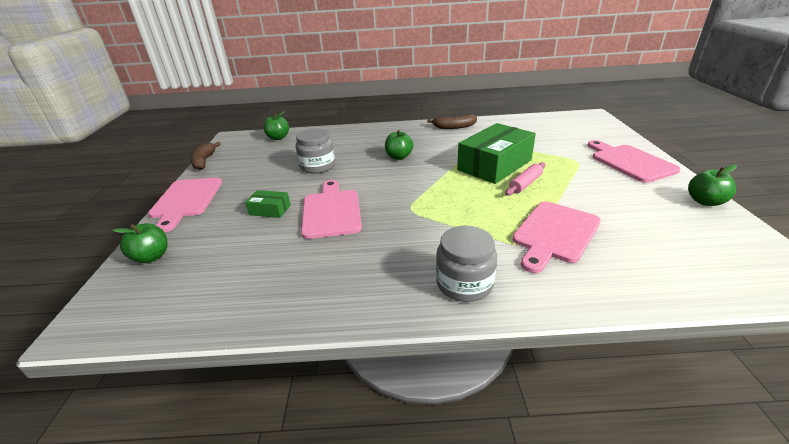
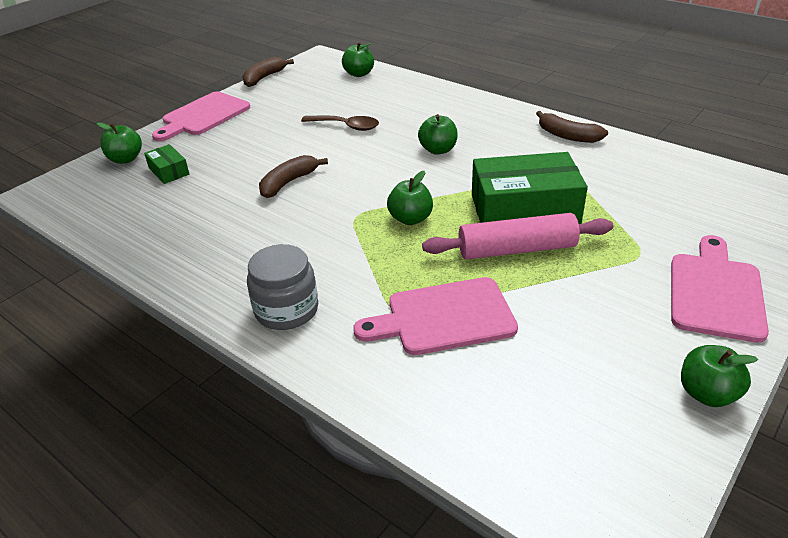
camera: 40 degrees right, 5 degrees up
(270, 210) = (246, 156): green box -> green box (169, 171)
(317, 166) = (346, 126): grey jar -> brown spoon
(331, 211) = (288, 183): pink cutting board -> brown banana
(446, 195) = (410, 219): none -> green apple
(525, 184) = (516, 249): pink rolling pin -> pink rolling pin, size x1.68

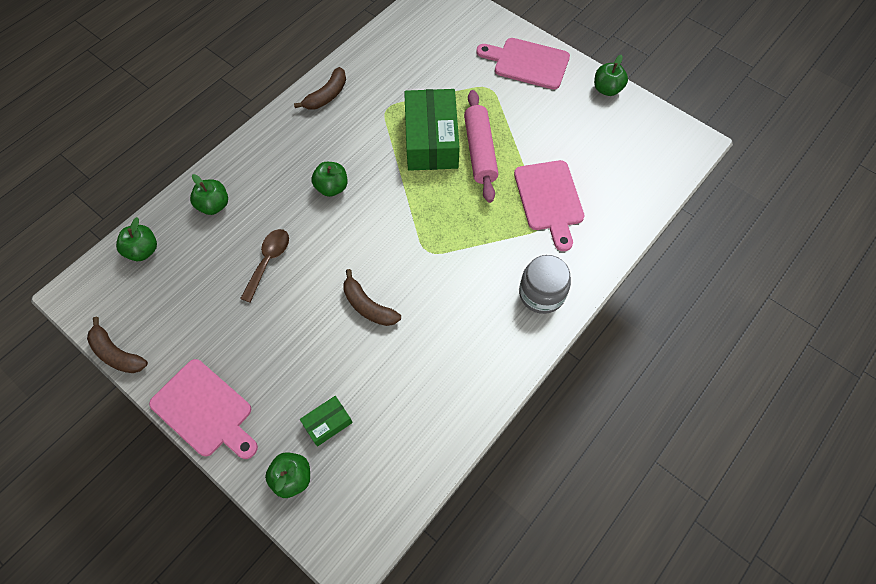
camera: 90 degrees left, 25 degrees up
(410, 219) = (436, 213): green apple -> green apple (214, 205)

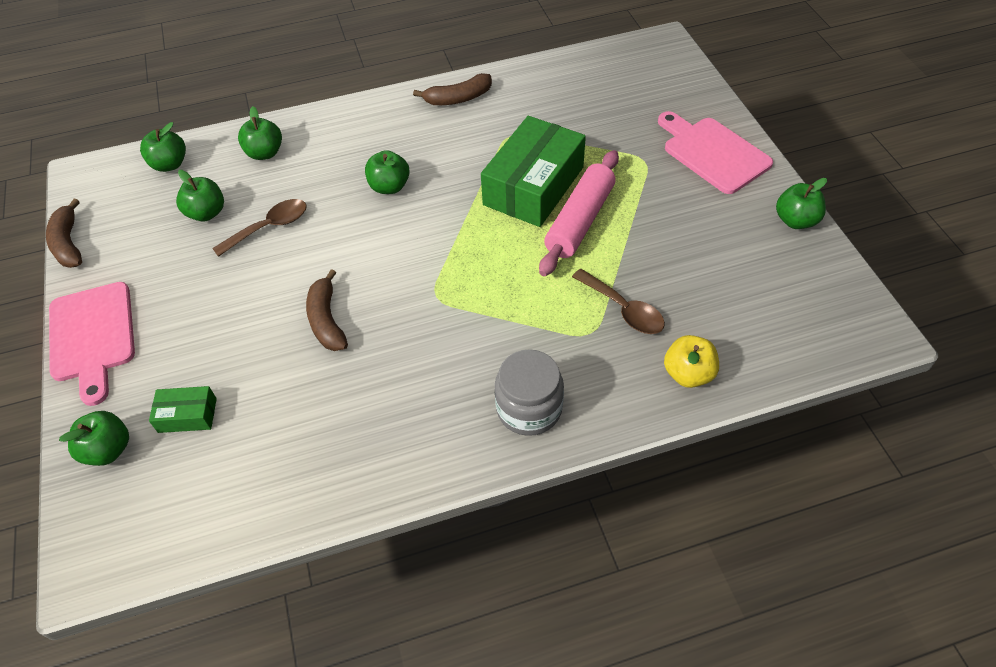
camera: 35 degrees right, 10 degrees down
(209, 274) = (206, 213): none -> green apple
(549, 199) = (623, 309): pink cutting board -> brown spoon
(614, 222) = (688, 374): none -> yellow apple

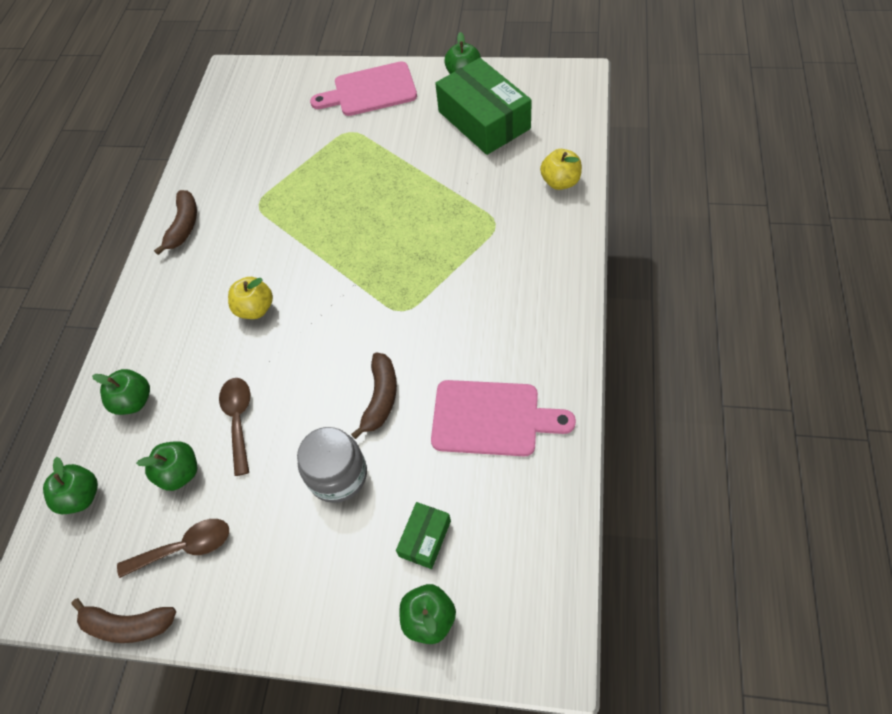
camera: 60 degrees left, 5 degrees up
(92, 336) = (279, 616): pink cutting board -> pink cutting board (492, 418)
(327, 320) = (380, 398): brown banana -> brown banana turned 90 degrees counterclockwise
(389, 187) = (255, 309): green apple -> yellow apple
(529, 408) = (543, 283): grey jar -> grey jar (338, 475)
(533, 186) = (327, 208): green box -> green box (483, 120)
(580, 221) = (384, 192): pink rolling pin -> none
(623, 309) = (485, 196): brown spoon -> brown spoon (185, 548)

